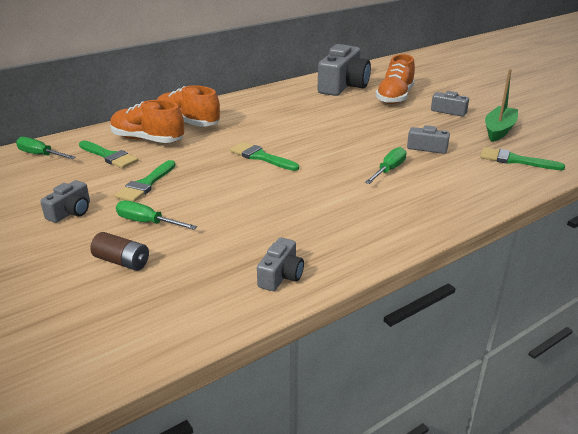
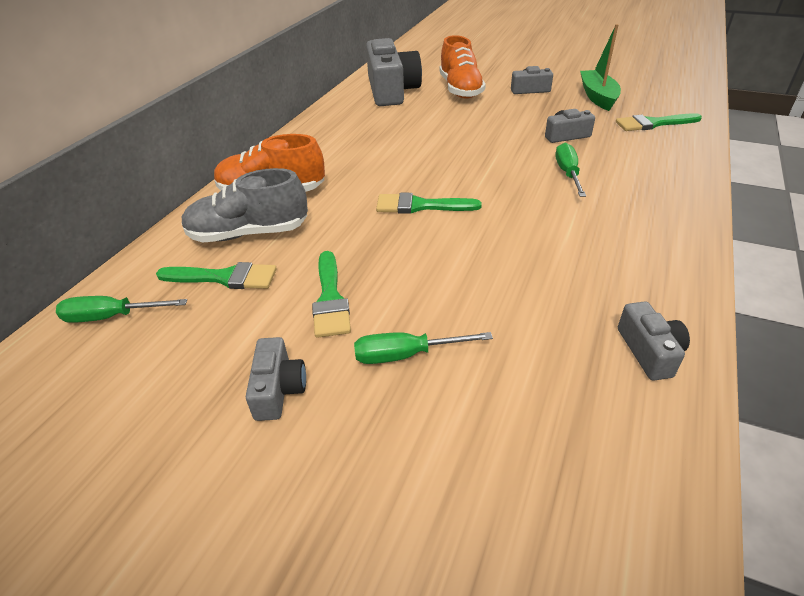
camera: 30 degrees left, 10 degrees up
(122, 262) = (452, 432): brown battery -> none
(148, 140) = (249, 233): orange shoe -> grey shoe

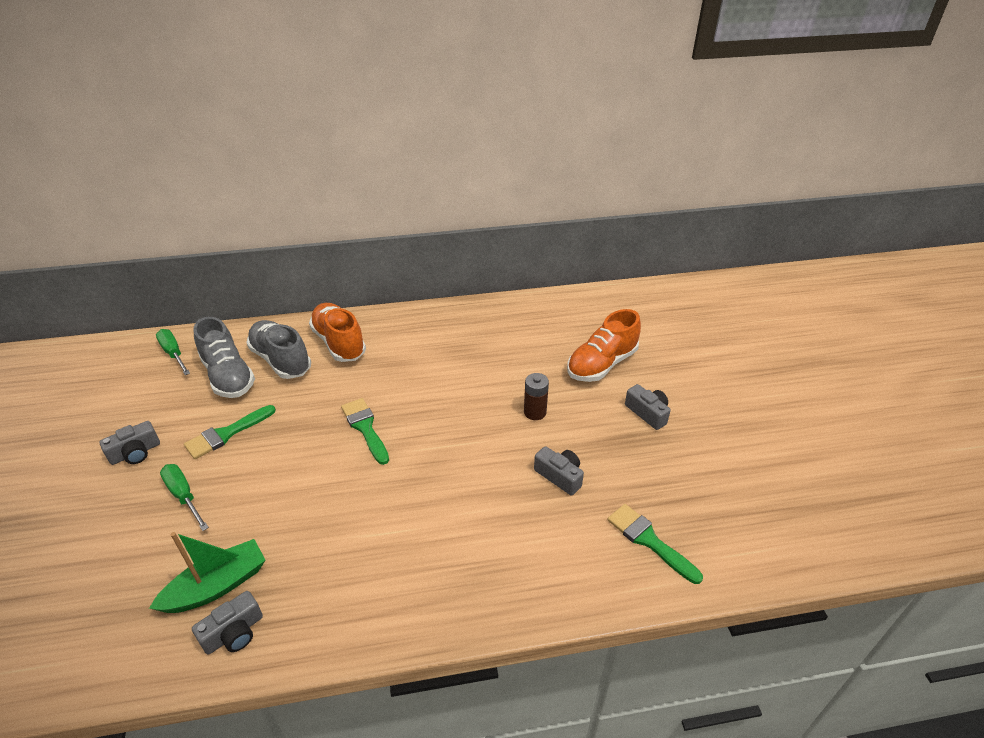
camera: 55 degrees right, 0 degrees up
(225, 277) = (228, 376): green brush -> grey shoe
(391, 91) = (557, 323): grey camera -> none
(486, 126) = (535, 412): none -> brown battery
(567, 173) = (480, 502): green screwdriver -> none
(597, 97) = (680, 473): green boat -> green boat (216, 586)

